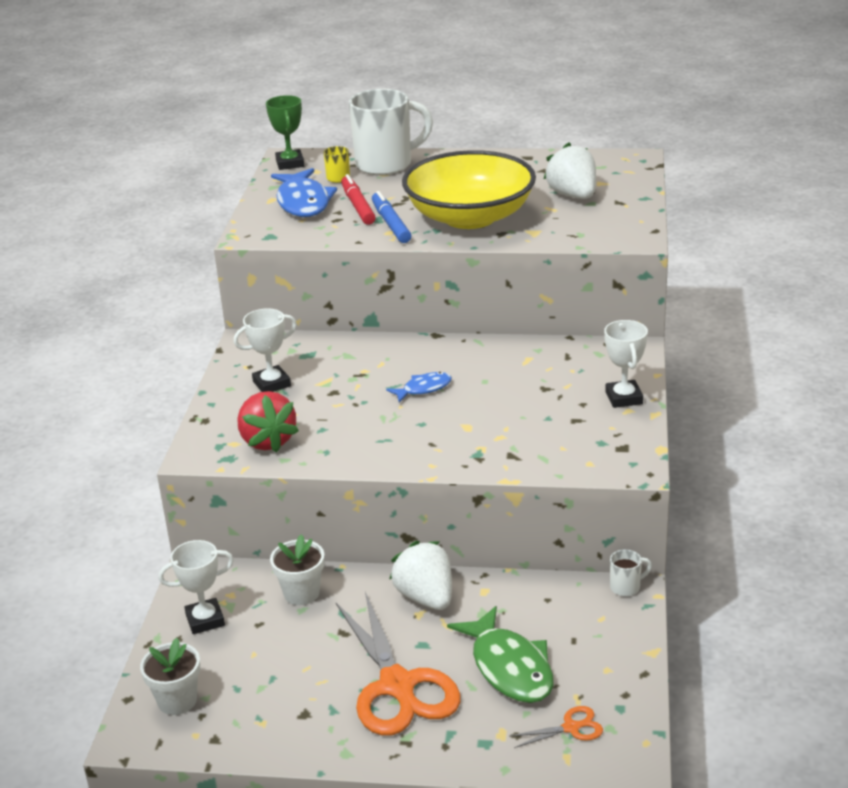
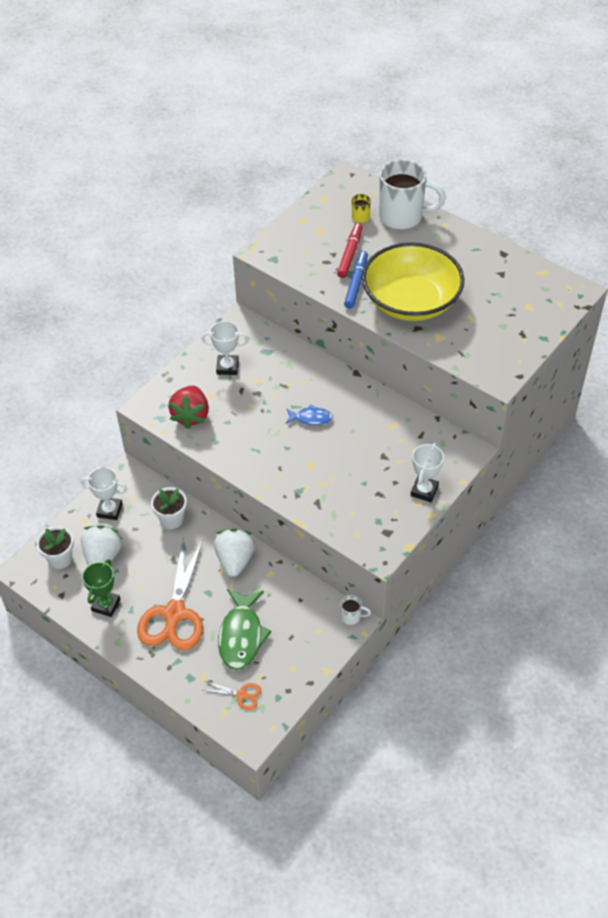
camera: 30 degrees right, 20 degrees up
(290, 163) = (342, 186): green trophy -> green trophy (106, 605)
(303, 202) = (319, 233): blue fish -> none
(573, 195) = (497, 311): white strawberry -> white strawberry (103, 557)

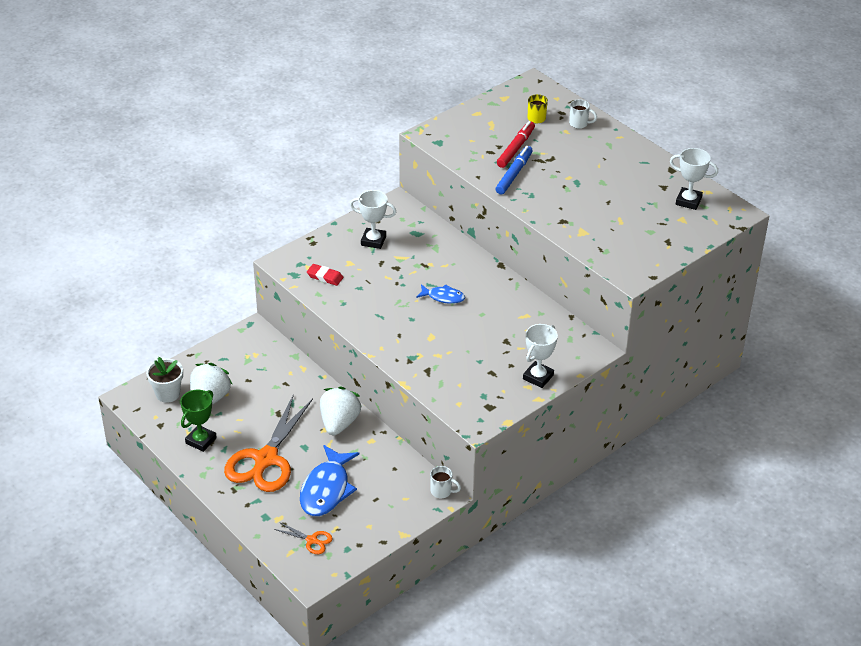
camera: 10 degrees right, 10 degrees down
(109, 510) = (228, 360): white trophy -> white trophy (688, 201)
(171, 519) = (287, 377): white flower pot -> none
(191, 415) = (325, 277): red strawberry -> red eraser
(241, 635) = (326, 489): green fish -> blue fish
(403, 216) = (579, 124): white mug -> white mug, size x0.42
(411, 301) = (564, 197): yellow bowl -> none

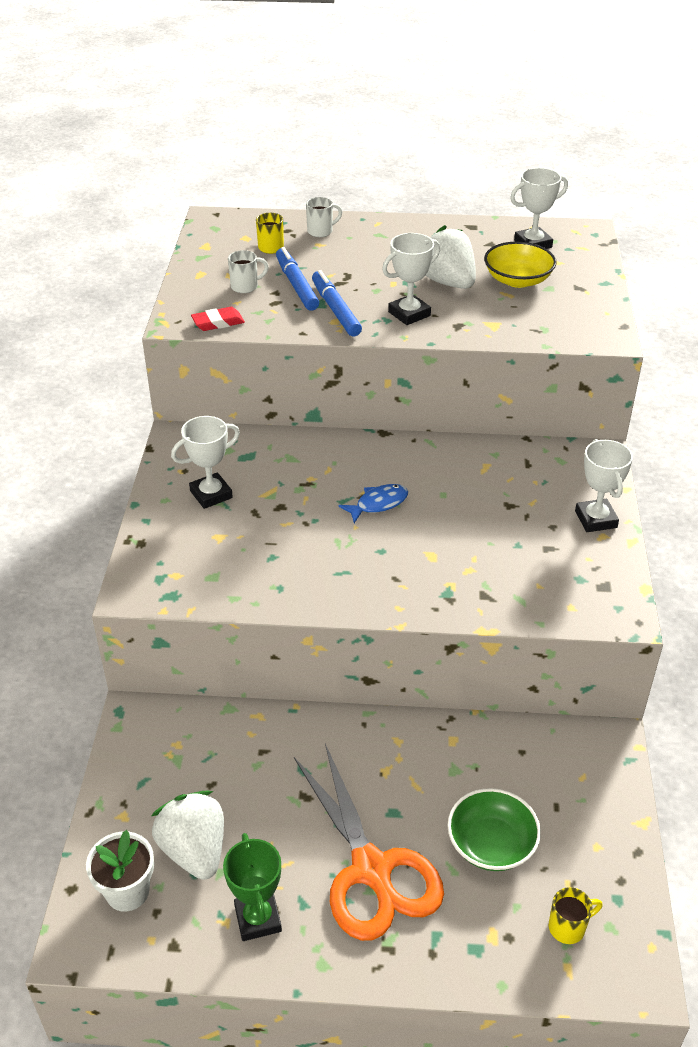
camera: 45 degrees left, 0 degrees up
(312, 540) = (568, 927): orange scissors -> yellow mug
(325, 277) = (213, 572): red eraser -> red eraser (218, 322)
(326, 489) = (491, 844): blue fish -> green bowl
(339, 423) = (391, 749): white strawberry -> white strawberry (448, 282)
(442, 491) = (604, 735): white mug -> white mug (245, 286)
(516, 148) = (296, 285): red marker -> blue marker
(548, 199) = (409, 314): none -> white trophy
(640, 216) = (518, 280): none -> yellow bowl

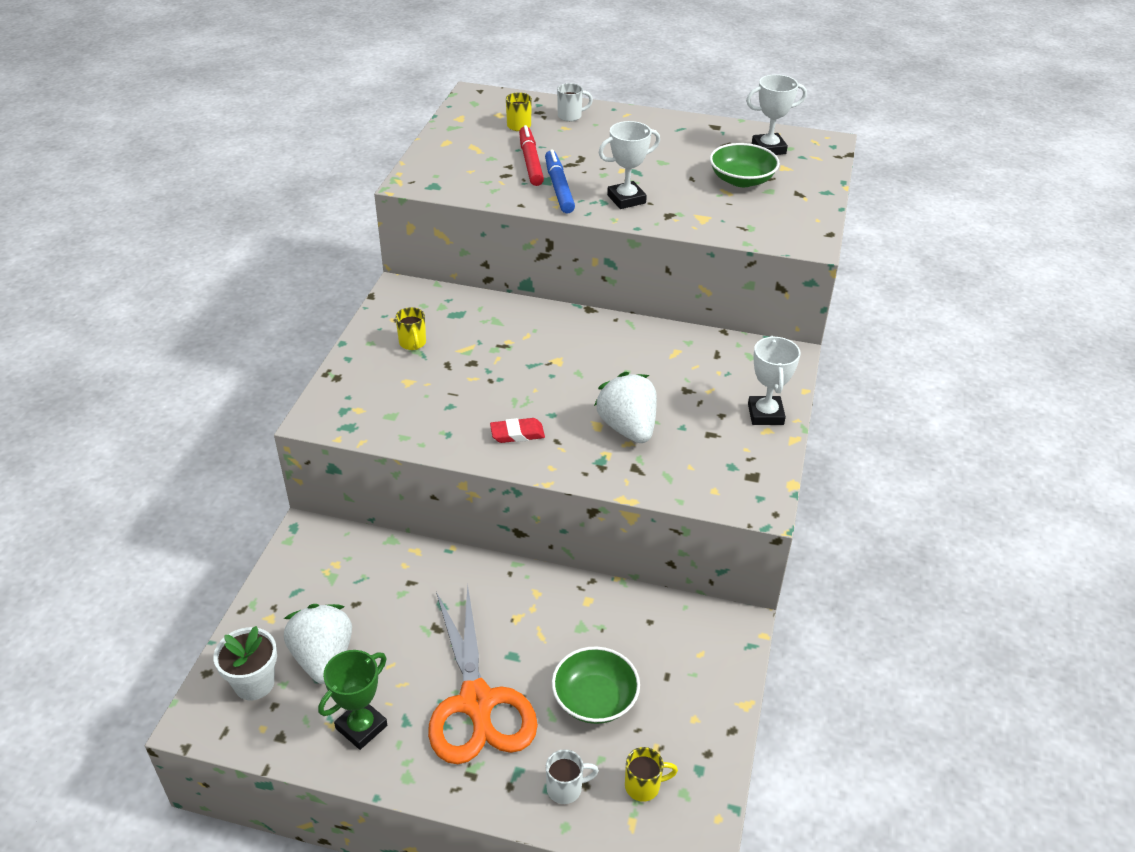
camera: 10 degrees right, 0 degrees up
(211, 494) = (413, 343): white trophy -> yellow mug
(218, 322) = (447, 187): red eraser -> red eraser (517, 433)
(245, 286) = (483, 158): white mug -> white mug (566, 788)
(258, 918) = (361, 727): green trophy -> green trophy turned 45 degrees clockwise
(296, 285) = (530, 162): blue marker -> red marker
(378, 504) = (563, 372): blue fish -> none
(448, 282) = (673, 175): white strawberry -> white strawberry (627, 428)
(518, 280) = (741, 180): yellow bowl -> green bowl

